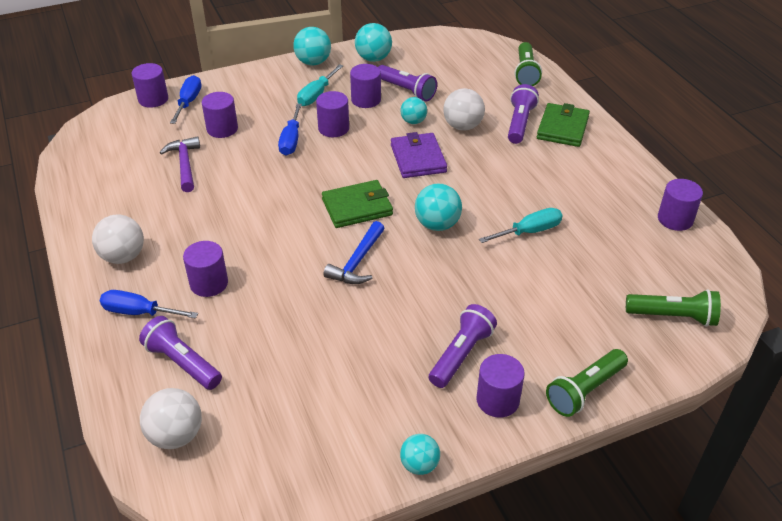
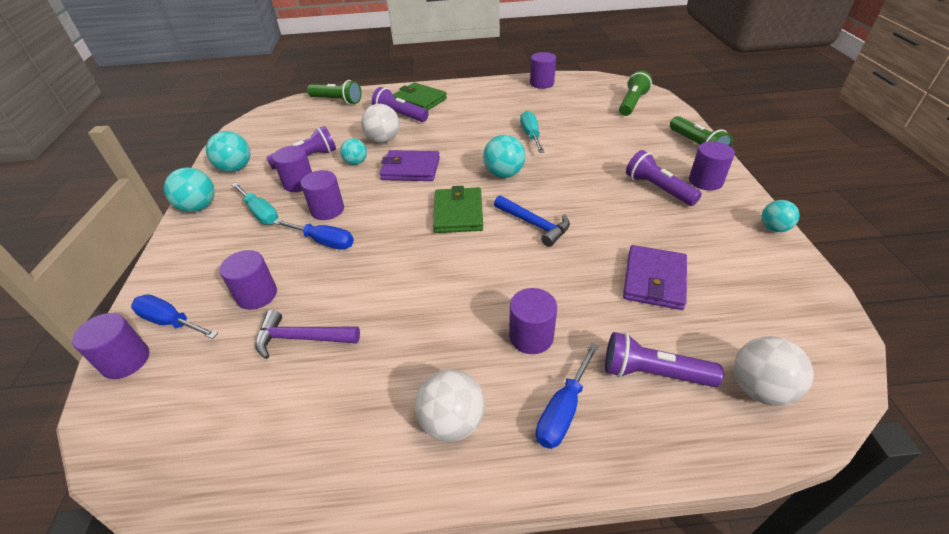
camera: 70 degrees left, 0 degrees up
(182, 363) = (653, 373): purple flashlight -> purple flashlight turned 45 degrees clockwise
(298, 358) = (654, 280): none -> purple wallet

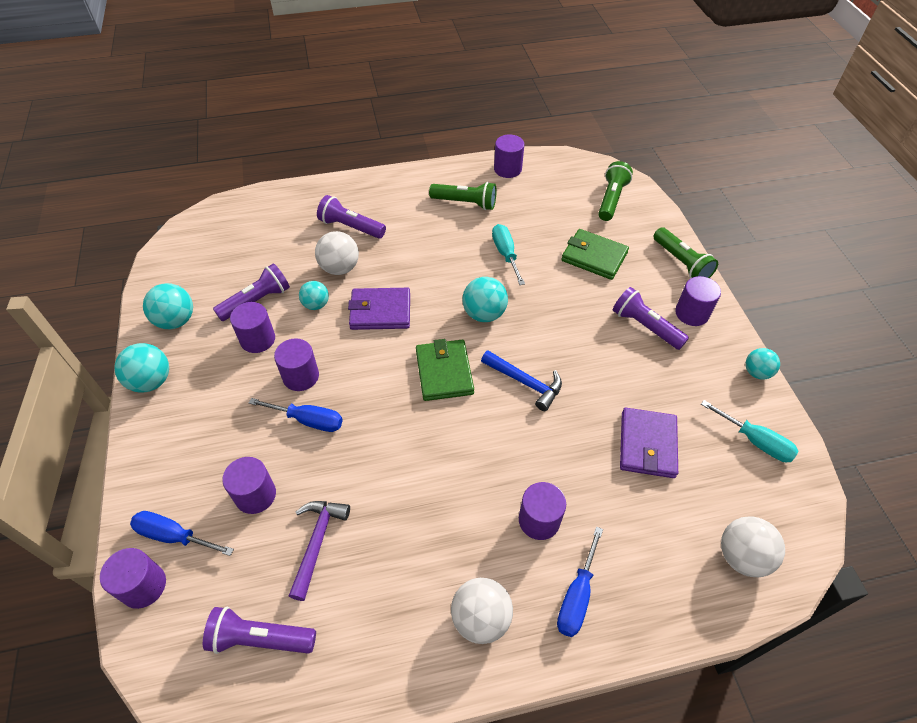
camera: 10 degrees left, 10 degrees up
(260, 213) = (226, 385): turquoise screwdriver -> turquoise screwdriver (755, 441)
(302, 338) = (317, 542): purple hammer -> purple hammer turned 105 degrees clockwise
(337, 101) = (269, 205): green flashlight -> green flashlight (465, 203)
(419, 100) = (369, 201): green wallet -> green wallet (594, 257)
(653, 373) = (651, 549): purple flashlight -> purple flashlight (260, 638)

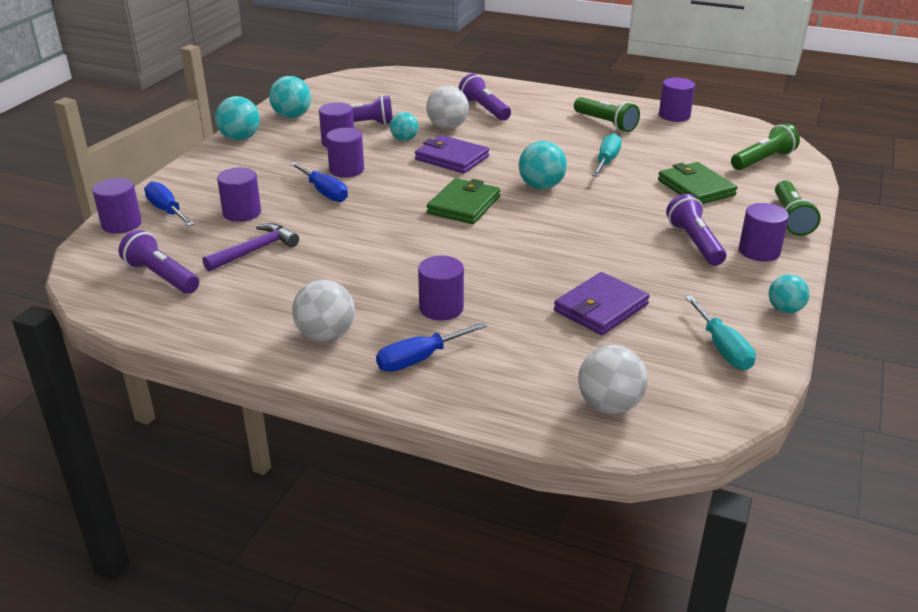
camera: 35 degrees right, 20 degrees down
(525, 382) = (528, 234): blue hammer -> none

